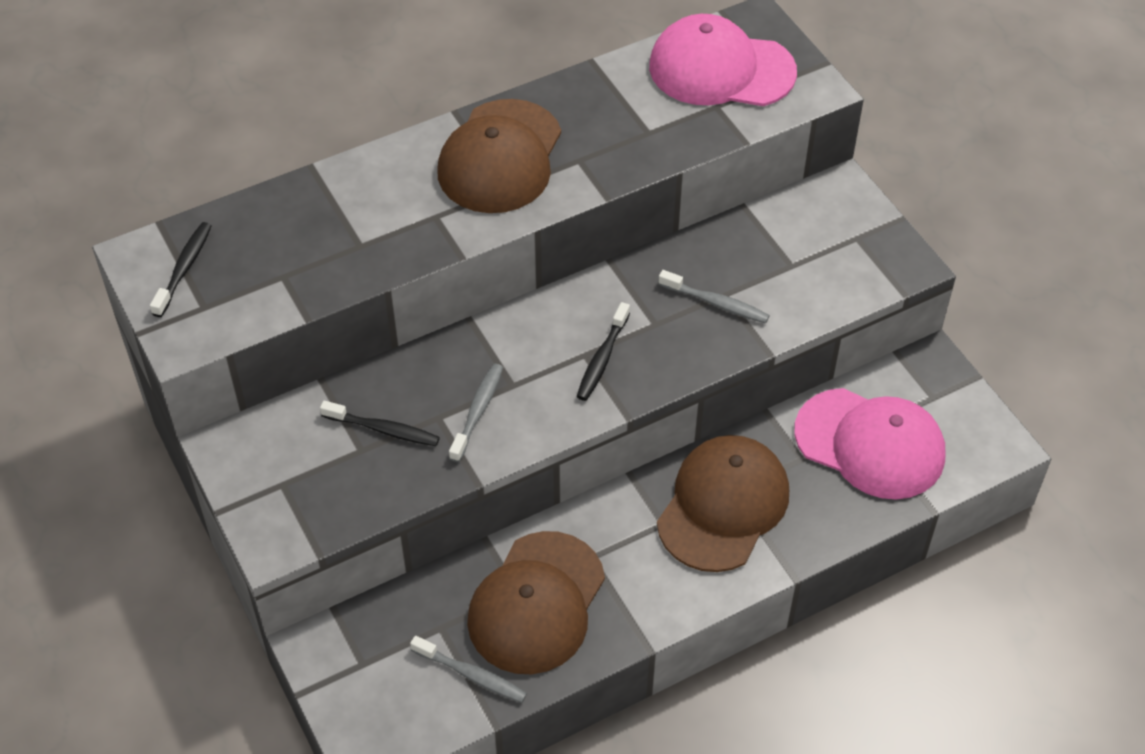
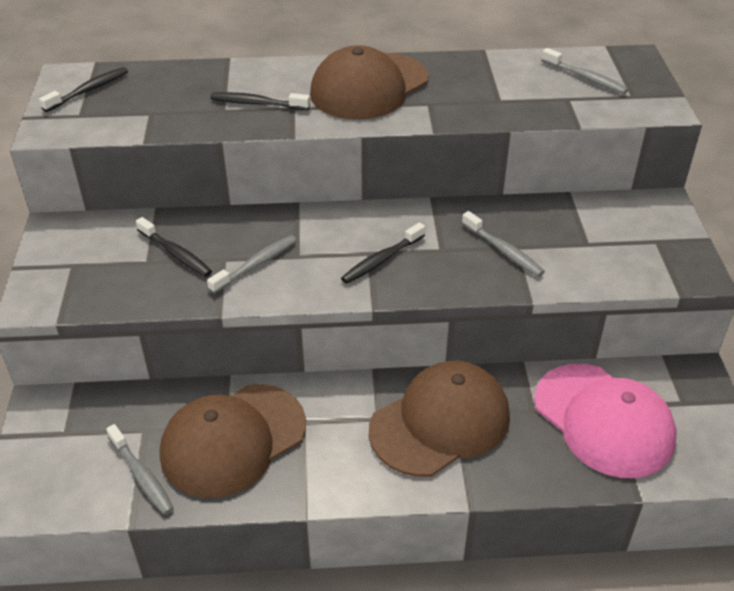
camera: 25 degrees right, 10 degrees down
(393, 223) = (257, 103): none -> black toothbrush
(721, 69) = (585, 78): pink cap -> grey toothbrush

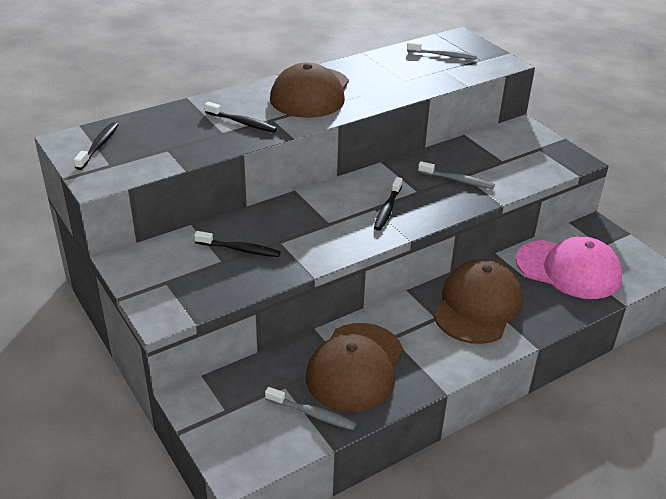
camera: 30 degrees left, 5 degrees down
(256, 264) = (306, 238): grey toothbrush -> none
(257, 103) = (242, 123): black toothbrush -> black toothbrush turned 135 degrees counterclockwise

